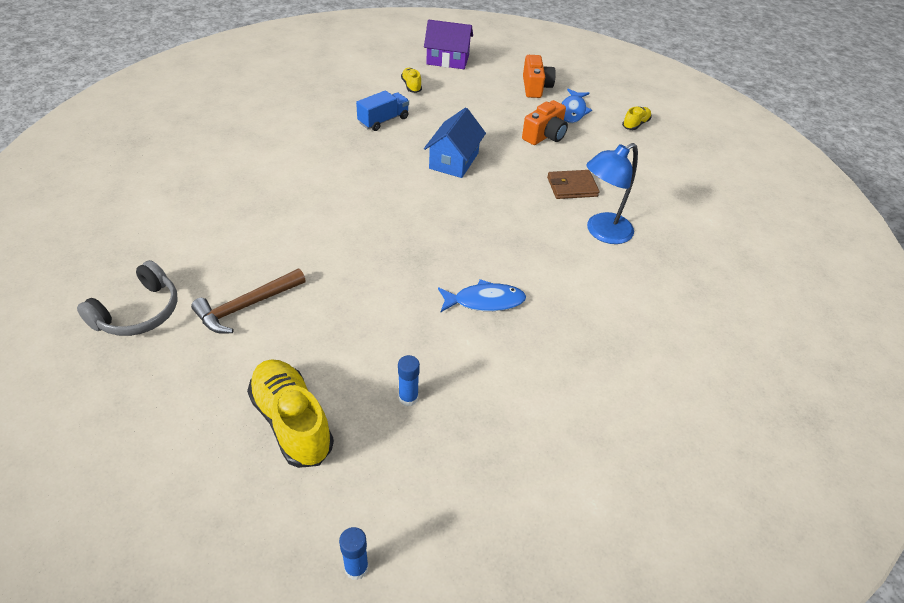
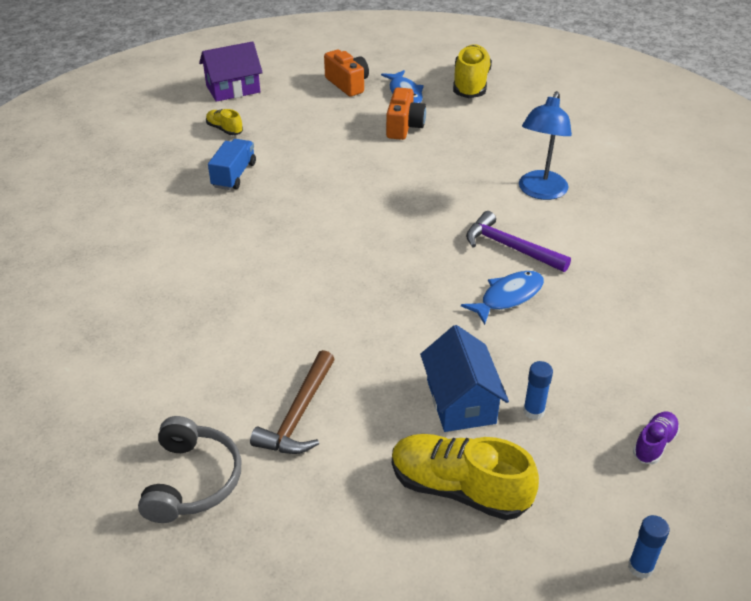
camera: 30 degrees left, 5 degrees down
(454, 161) = (346, 185): blue house -> blue house (461, 401)
(475, 480) = (654, 444): none -> purple shoe
(528, 264) = (510, 247): none -> purple hammer
(572, 187) = (475, 163): brown wallet -> none
(635, 124) = (470, 84): yellow shoe -> yellow shoe, size x1.97

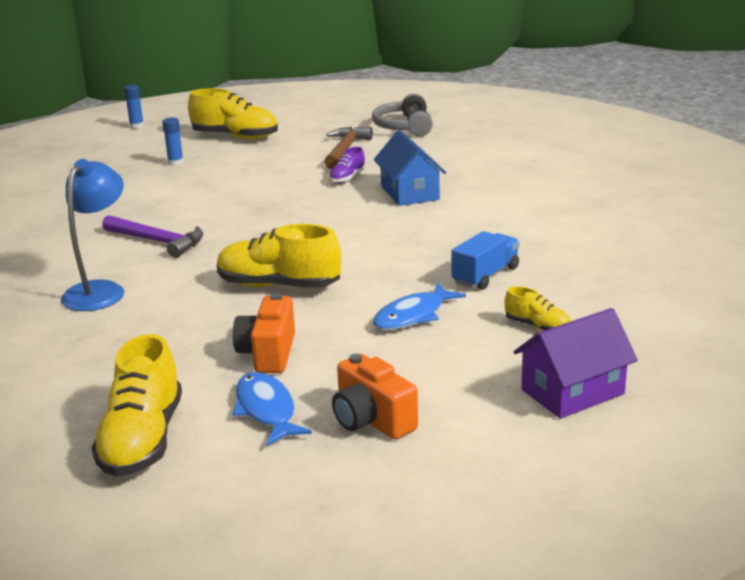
camera: 175 degrees right, 15 degrees down
(234, 175) = (485, 276): blue truck -> blue truck turned 150 degrees counterclockwise
(396, 182) = (278, 285): none -> yellow shoe
(461, 401) = (228, 162): blue house -> blue house (409, 193)
(508, 297) = (173, 210): blue fish -> blue fish (413, 315)
(654, 444) = (97, 158): purple shoe -> purple shoe (347, 178)

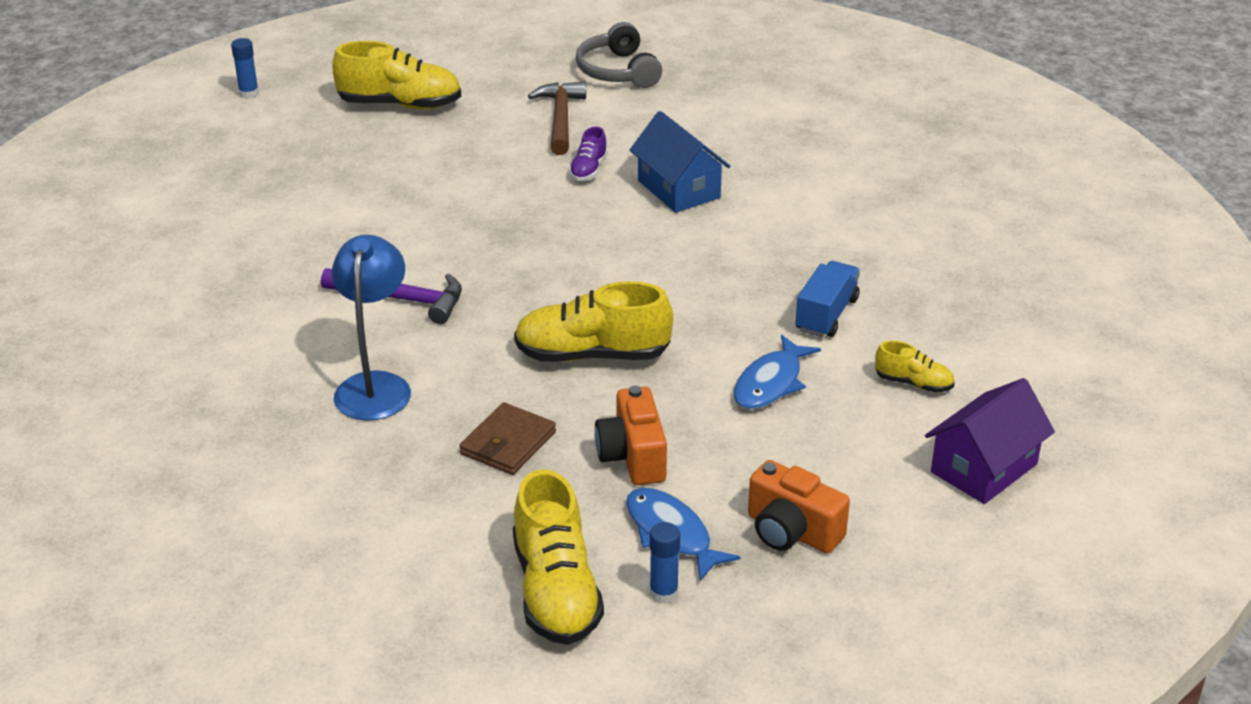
camera: 15 degrees left, 10 degrees up
(174, 335) = (508, 443): none -> brown wallet
(175, 163) = (345, 160): blue glue stick -> blue glue stick (663, 593)

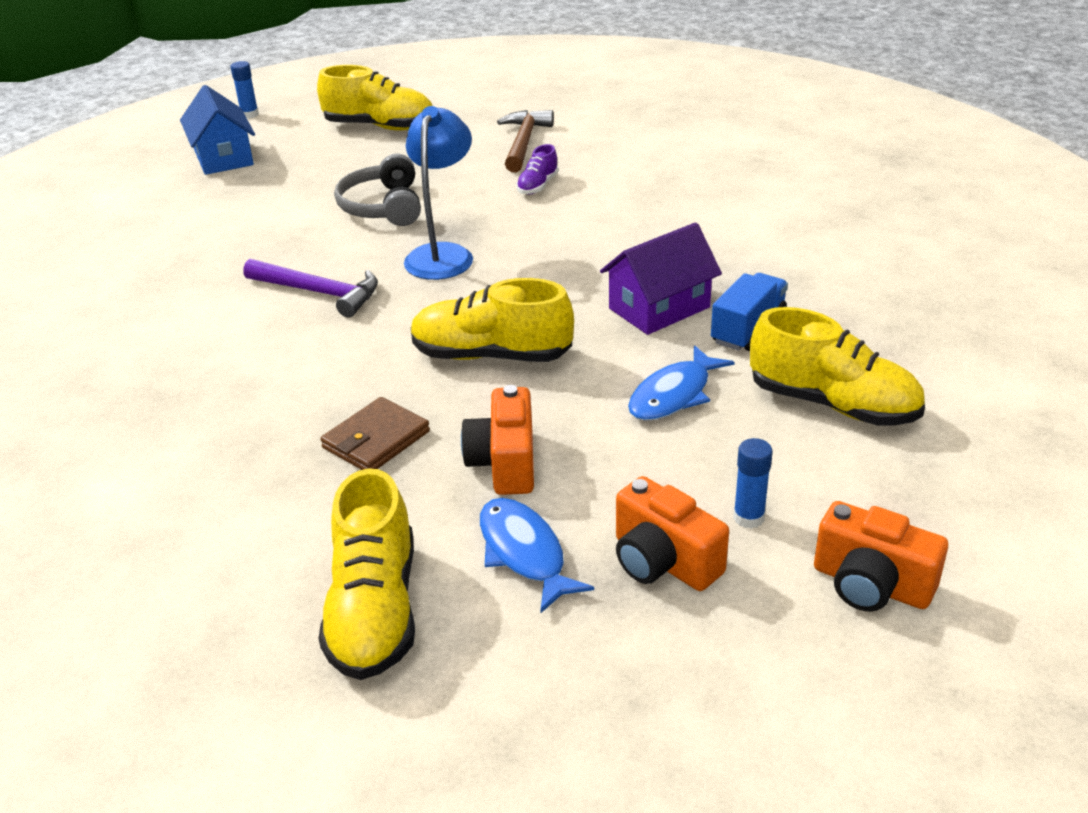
camera: 10 degrees right, 0 degrees up
(375, 385) = (262, 373): blue lamp -> blue lamp (443, 254)
(618, 71) = (589, 106): grey headphones -> grey headphones (383, 207)
(663, 593) = (497, 623): blue glue stick -> blue glue stick (748, 518)
(678, 189) = (621, 205): blue house -> blue house (223, 157)
(913, 383) = (832, 404): yellow shoe -> yellow shoe, size x1.97
(965, 537) = (871, 585): none -> orange camera
(984, 468) = (903, 504): purple house -> purple house (659, 308)

